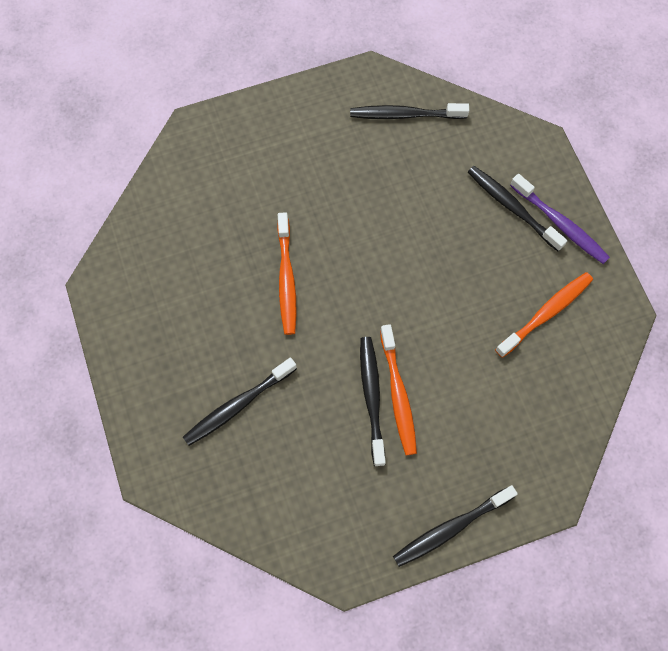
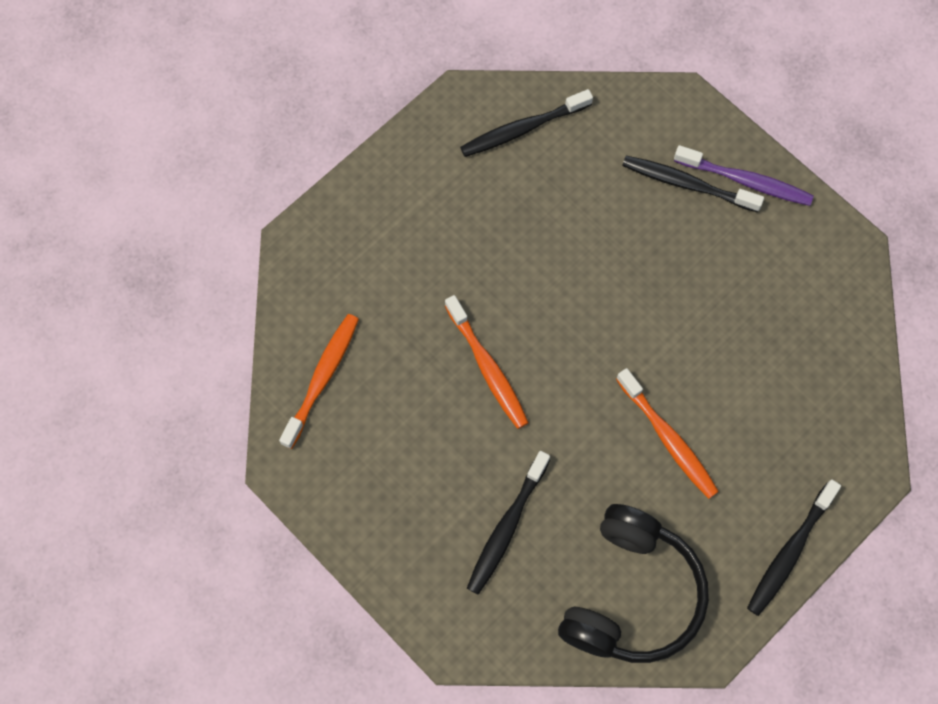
camera: 25 degrees left, 0 degrees up
(307, 502) = (632, 595): none -> black headphones
(371, 397) = (642, 455): black toothbrush -> none
(546, 313) = (776, 284): orange toothbrush -> orange toothbrush (322, 378)

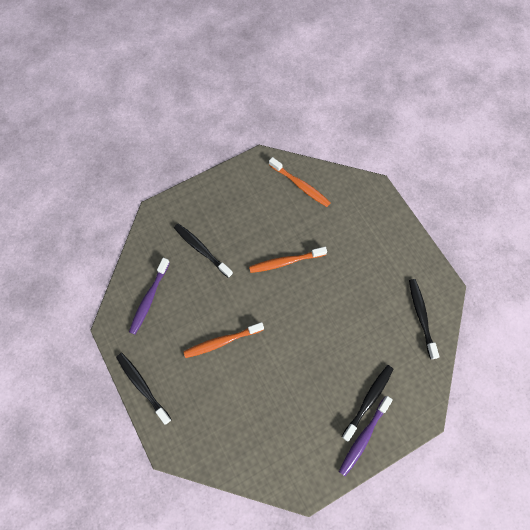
camera: 105 degrees right, 0 degrees up
(632, 595) = (149, 298): black headphones -> purple toothbrush

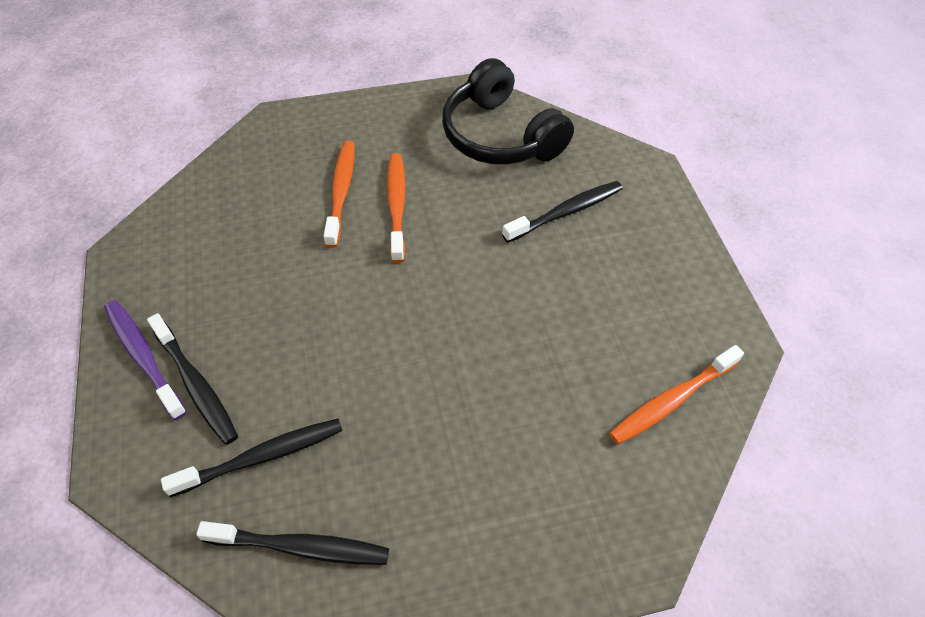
camera: 105 degrees right, 15 degrees down
(142, 386) = (372, 108): black toothbrush -> black toothbrush (262, 456)
(149, 298) = (500, 136): purple toothbrush -> black headphones
(285, 262) = (506, 328): orange toothbrush -> orange toothbrush (341, 192)

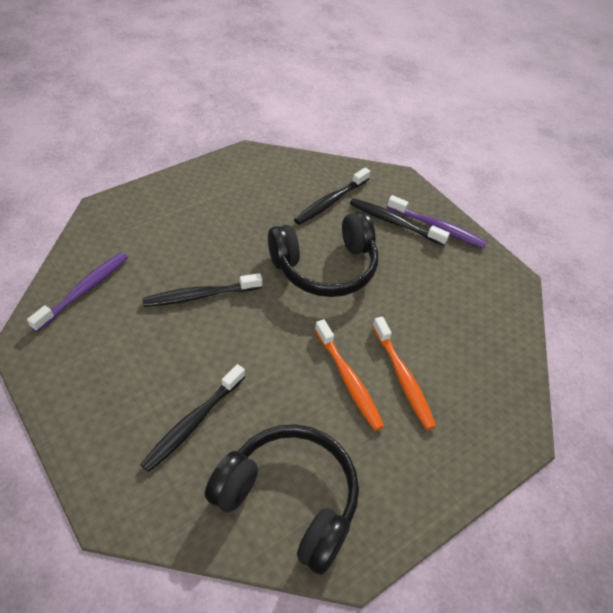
camera: 155 degrees right, 5 degrees down
(301, 547) = (285, 175): black toothbrush -> black toothbrush (200, 295)
(342, 340) = (325, 267): none -> black headphones
(672, 400) = (84, 290): orange toothbrush -> purple toothbrush

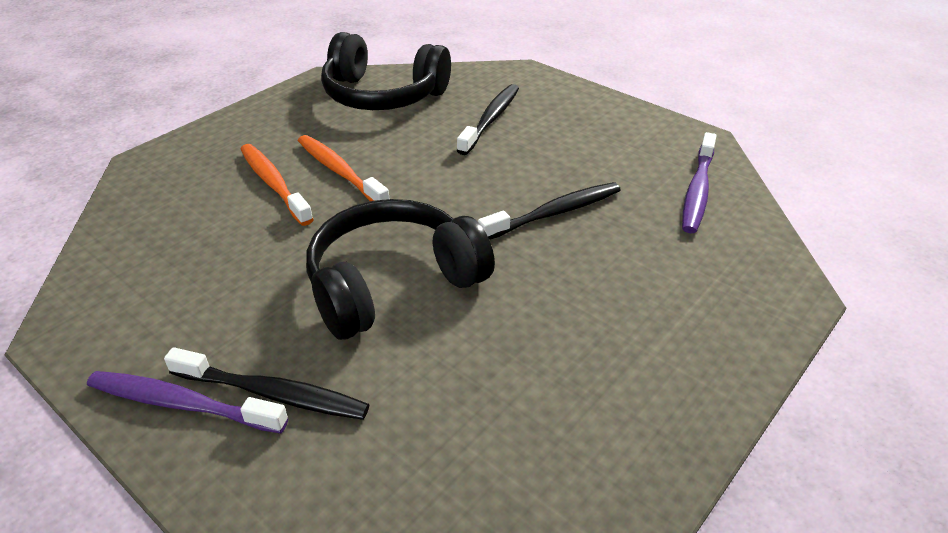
camera: 170 degrees right, 10 degrees down
(331, 202) = (410, 409): black toothbrush -> none

